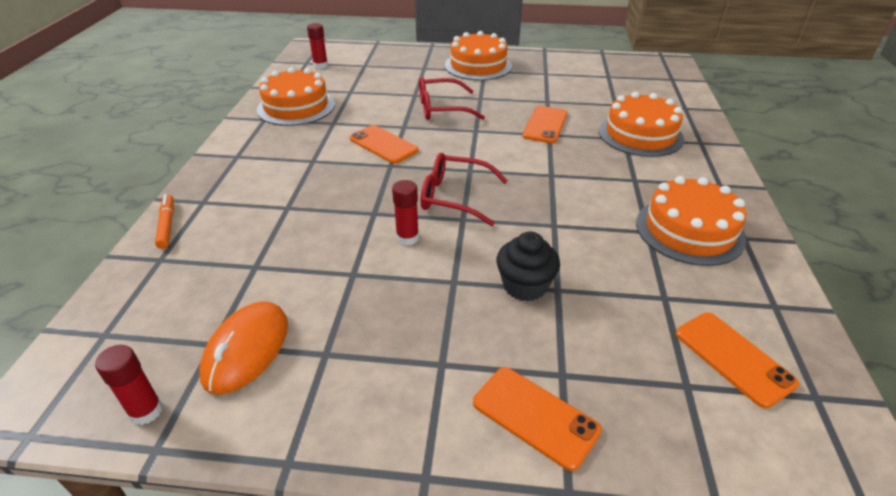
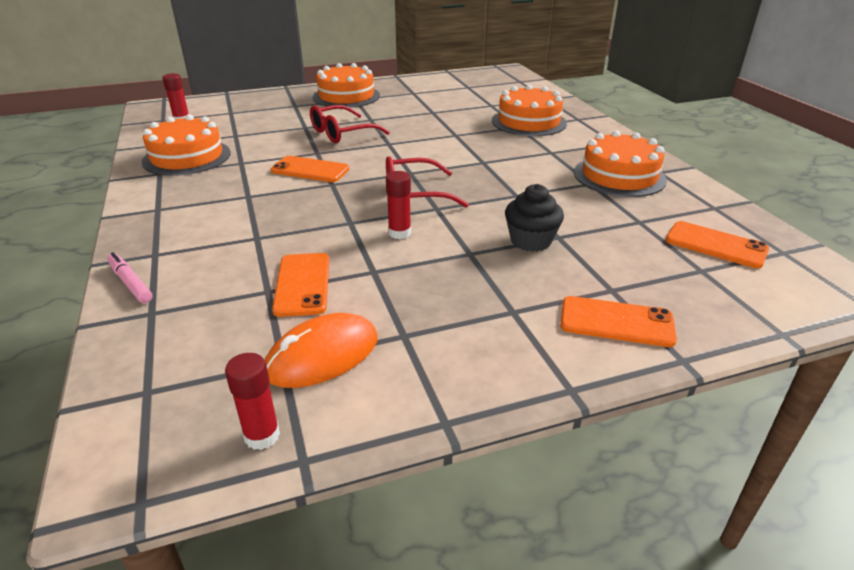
camera: 25 degrees left, 5 degrees down
(167, 225) = (130, 283): orange marker -> pink marker
(246, 349) = (322, 355): orange mouse -> orange mouse turned 60 degrees clockwise
(545, 125) = (446, 129): orange phone -> orange phone (303, 284)

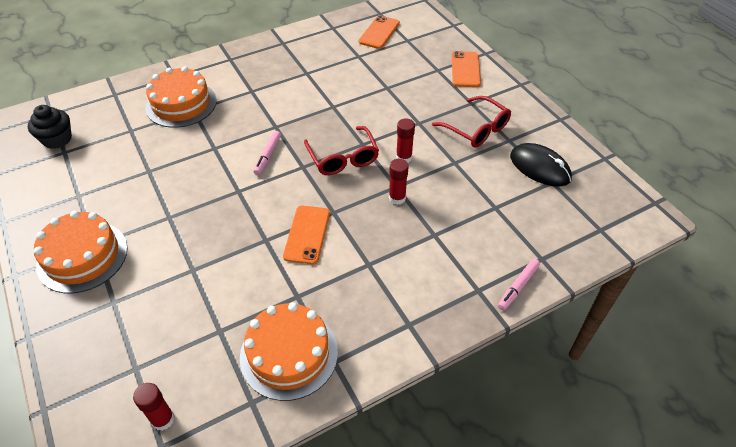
camera: 100 degrees left, 15 degrees up
(262, 436) = (600, 175): red glue stick -> red glue stick (397, 198)
(303, 284) = (481, 192): orange phone -> none
(322, 355) = (539, 167): orange mouse -> black mouse
(341, 133) = (211, 232): red glasses -> red glasses (476, 129)
(434, 157) = (268, 155): none -> pink marker
(530, 241) = (396, 98): black cupcake -> black cupcake (57, 139)
(619, 176) = (292, 60): orange cake -> none

